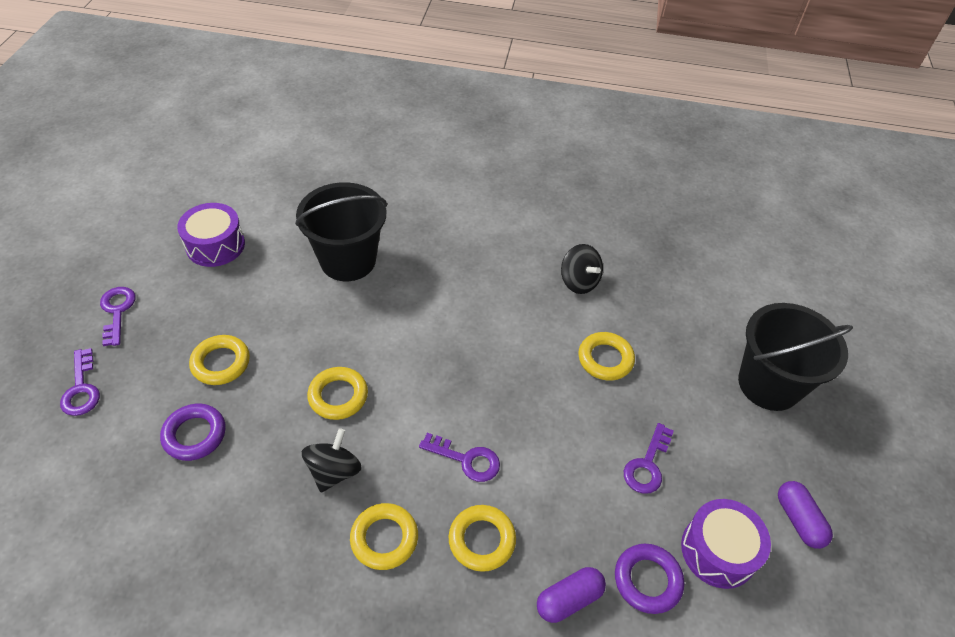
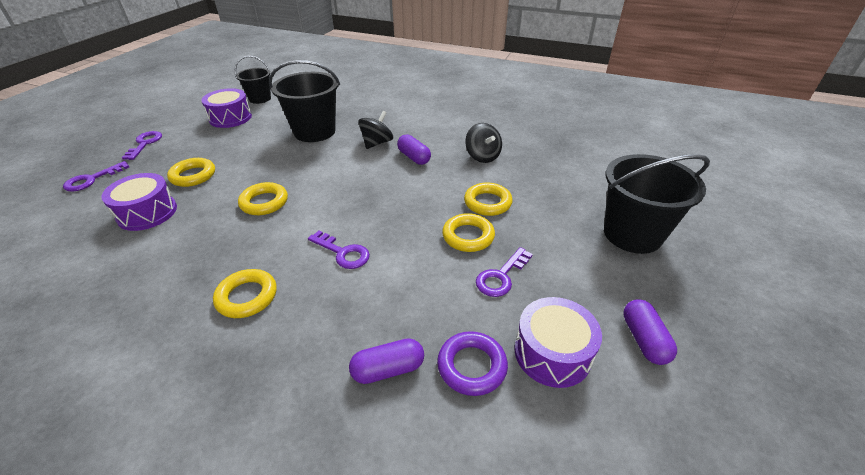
camera: 15 degrees right, 10 degrees down
(81, 388) = (92, 179): purple key -> purple key turned 45 degrees clockwise
(195, 435) = (147, 213): purple ring -> purple drum
(239, 200) = (260, 99): none -> black bucket
(334, 471) = (233, 247): black spinning top -> black spinning top (377, 143)
(482, 540) = (328, 310): yellow ring -> yellow ring (468, 236)
(495, 294) = (414, 157): none -> purple capsule

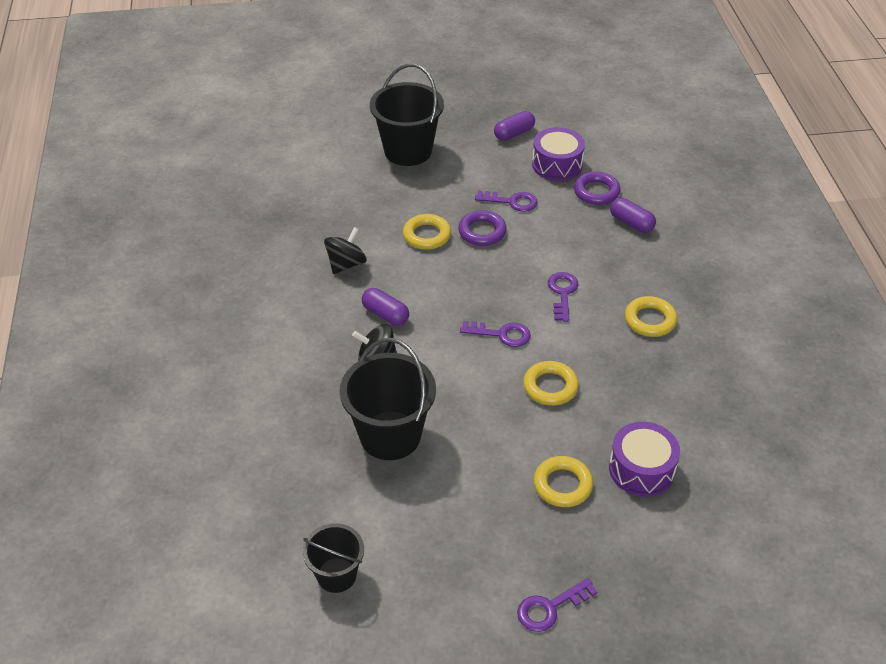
camera: 120 degrees left, 5 degrees up
(92, 179) = (650, 584): purple key -> purple key (501, 334)
(230, 118) = (418, 563): purple drum -> none
(414, 157) = (385, 314): purple capsule -> purple capsule turned 75 degrees counterclockwise
(468, 236) = (482, 232): yellow ring -> purple ring

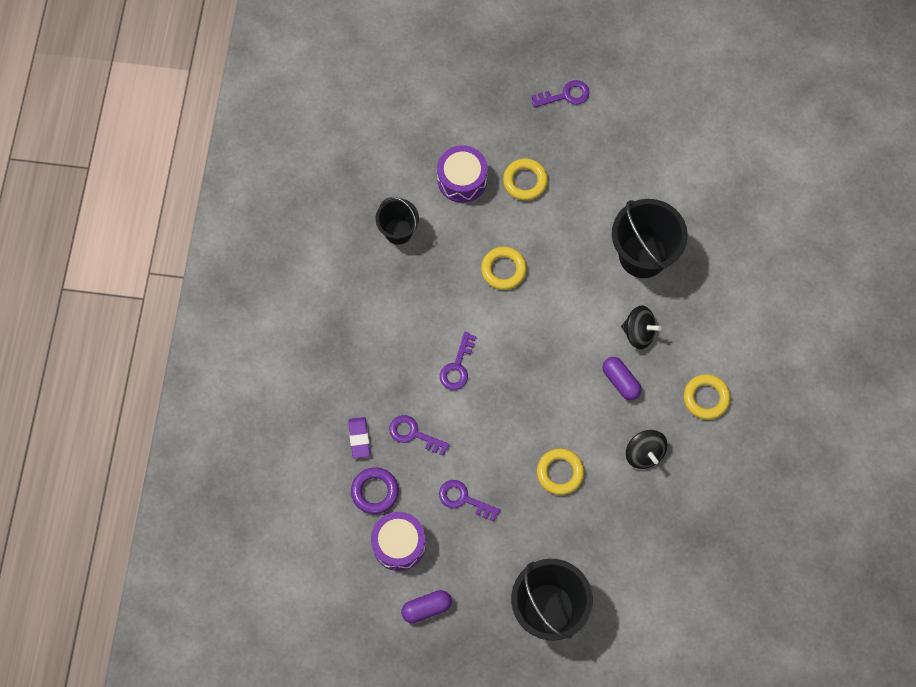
camera: 165 degrees left, 25 degrees up
(336, 575) = (703, 152): black bucket -> black bucket (398, 231)
(346, 264) = (644, 453): black spinning top -> black spinning top turned 75 degrees counterclockwise
(482, 232) = (506, 464): purple ring -> none
(501, 334) = (526, 333): purple key -> purple key (413, 434)
(631, 223) = (359, 438): purple capsule -> purple eraser
(650, 320) = (394, 317): yellow ring -> yellow ring (706, 398)

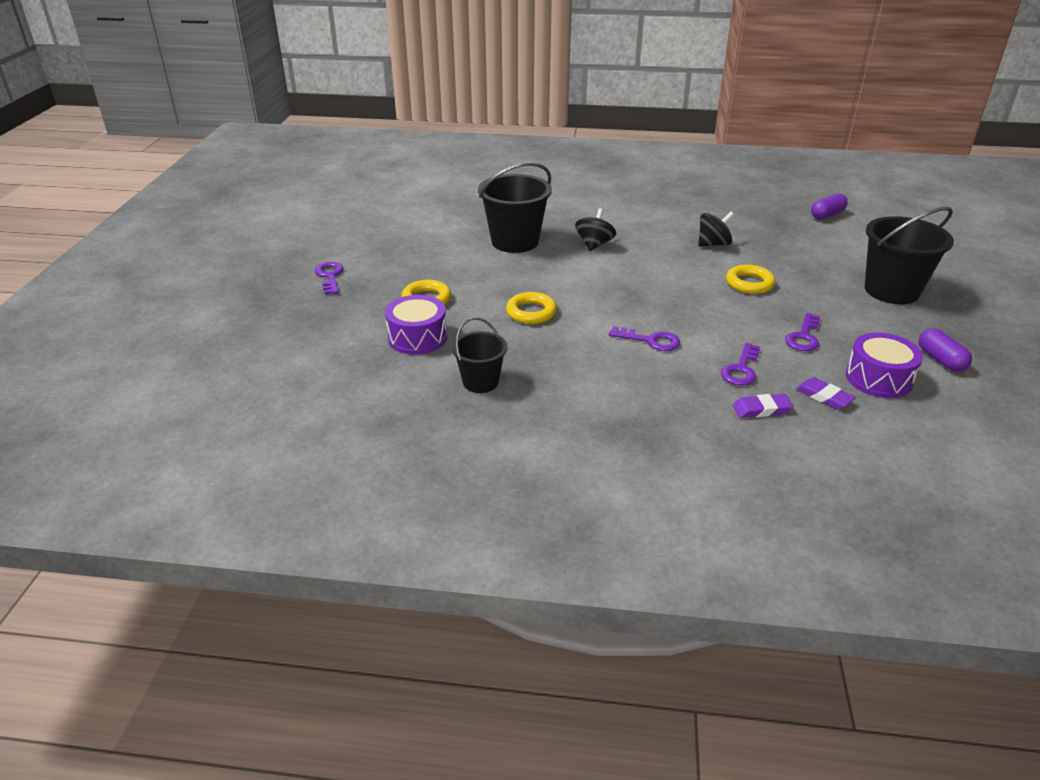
camera: 90 degrees left, 35 degrees down
(375, 491) = (824, 396): purple ring -> purple eraser
(620, 381) = (645, 253): purple capsule -> purple capsule (827, 215)
(706, 398) = (651, 218): yellow ring -> none

